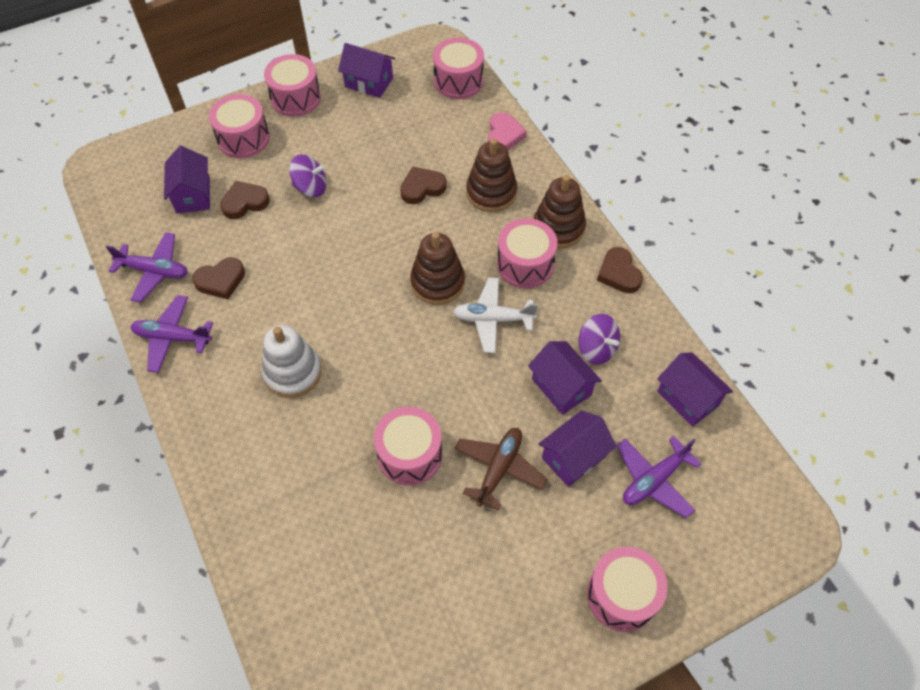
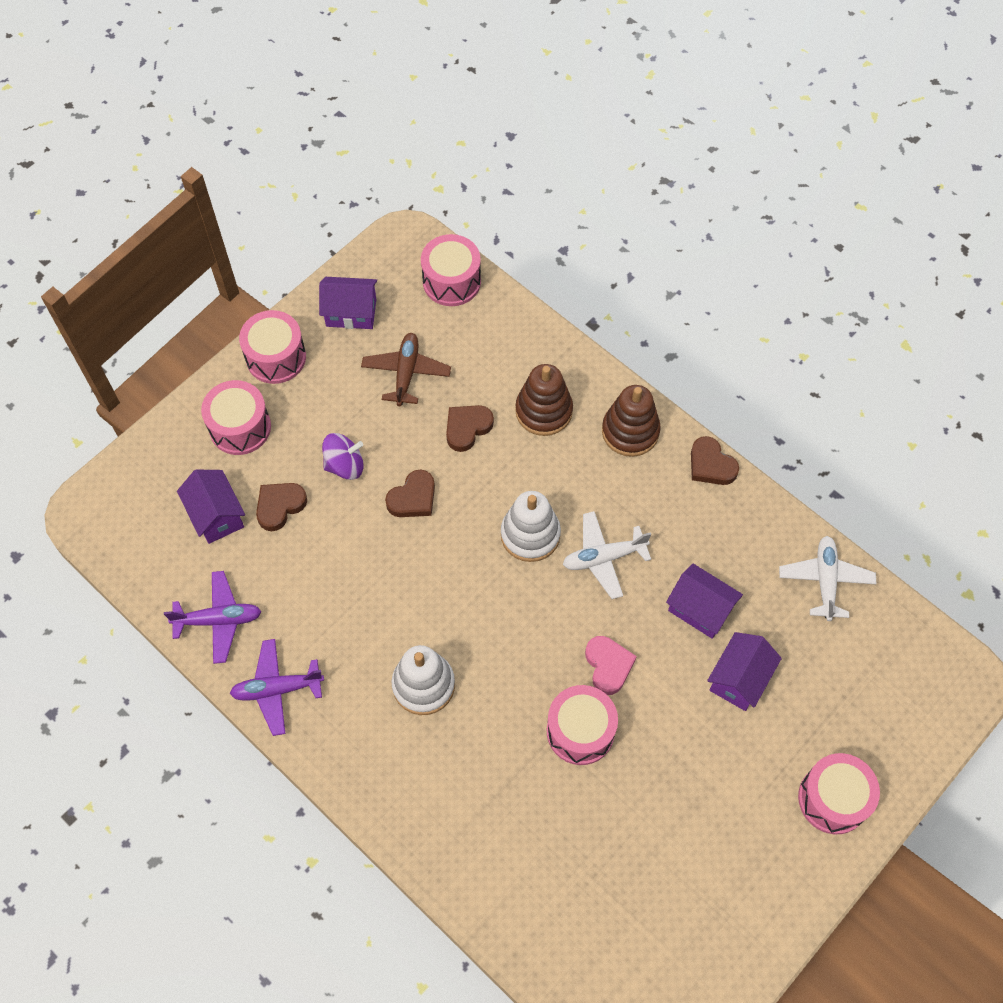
camera: 20 degrees left, 5 degrees up
(221, 280) = (297, 607): brown heart -> brown heart (413, 498)
(437, 282) = (530, 535): brown stacking toy -> white stacking toy
(499, 469) = (673, 716): brown plane -> brown plane (406, 373)
(504, 135) = (529, 336): pink heart -> pink heart (608, 666)
(525, 264) = (612, 485): pink drum -> none
(596, 349) = (719, 557): purple spinning top -> none
(654, 480) = (822, 676): purple plane -> none
(688, 398) = (825, 580): purple house -> white plane

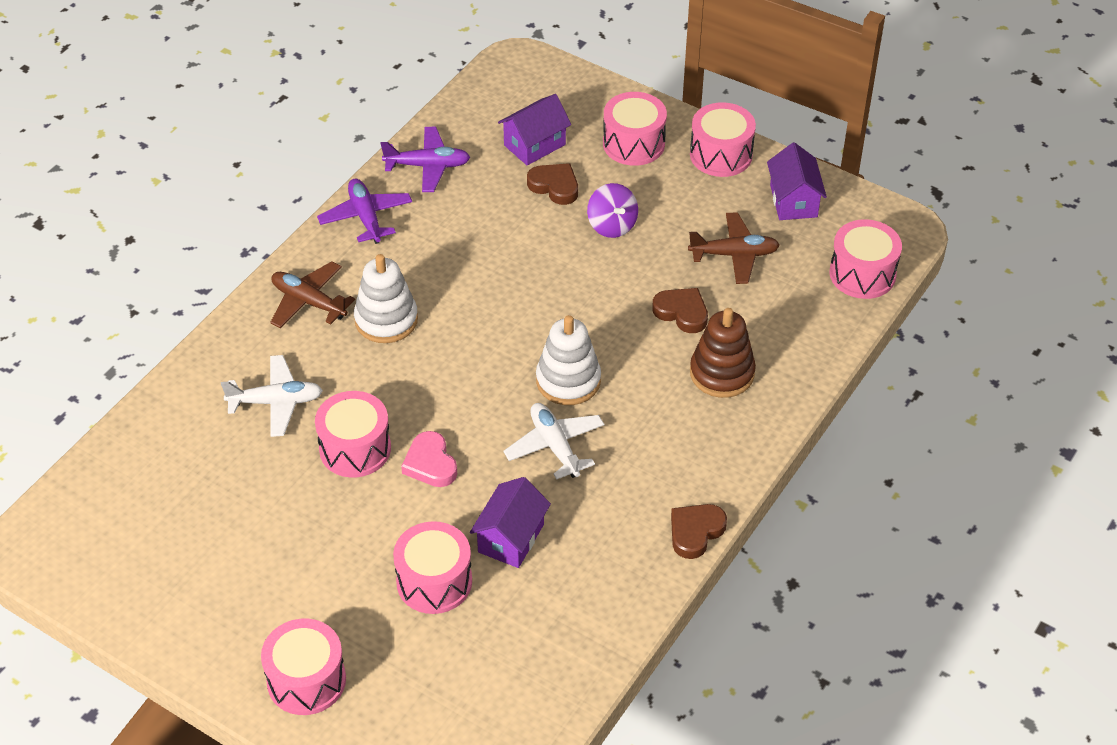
camera: 80 degrees right, 15 degrees down
(218, 620) = (428, 166): purple plane -> purple plane turned 75 degrees counterclockwise
(383, 757) = (309, 302): none -> brown plane
(413, 498) = (588, 282): brown heart -> none
(608, 666) = (430, 464): pink heart -> pink heart turned 90 degrees clockwise
(630, 431) = (718, 452): brown stacking toy -> none
(739, 679) = (434, 581): purple house -> pink drum
(825, 580) = (571, 657): white plane -> white plane (276, 402)

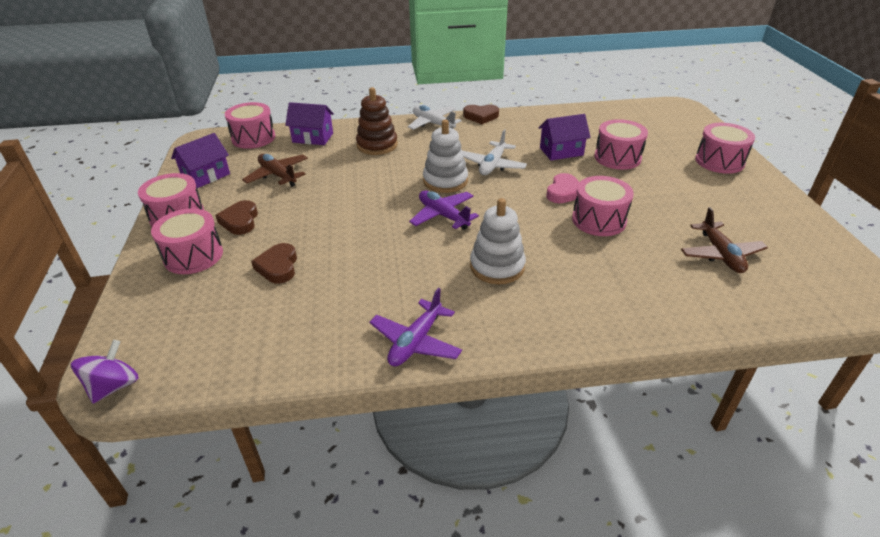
camera: 130 degrees left, 10 degrees down
(276, 402) = (625, 269): white plane -> white plane (433, 124)
(309, 302) = (534, 312): brown plane -> brown plane (720, 254)
(428, 166) = (317, 345): purple plane -> purple plane (443, 215)
(534, 145) = (235, 301): purple house -> purple house (313, 138)
(612, 225) = (296, 225): purple spinning top -> purple spinning top (114, 386)
(682, 312) = (347, 171): brown heart -> brown heart (240, 221)

